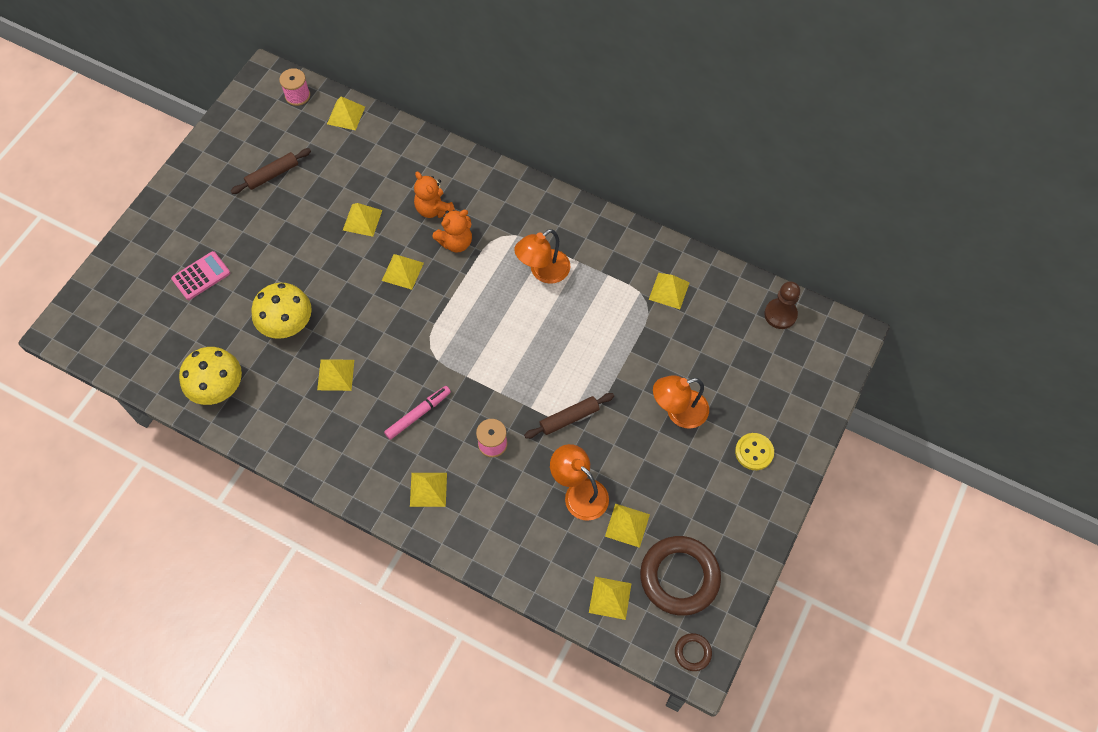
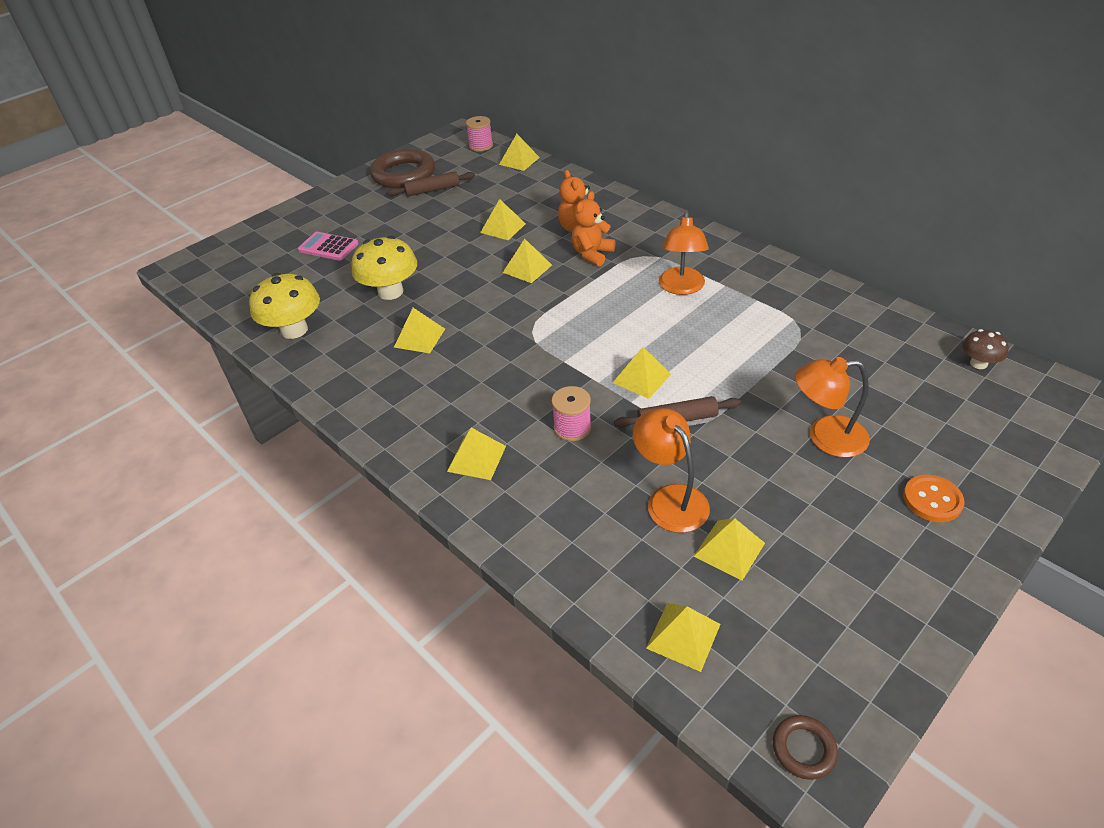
camera: 20 degrees right, 20 degrees down
(201, 276) = (328, 247): pink calculator -> pink calculator turned 135 degrees counterclockwise
(418, 414) = (494, 385): pink marker -> none
(456, 242) = (592, 254): orange teddy bear -> orange teddy bear turned 135 degrees clockwise
(543, 271) = (681, 288): orange lamp -> orange lamp turned 60 degrees counterclockwise
(669, 291) = (830, 322): yellow pyramid -> yellow pyramid (642, 378)
(679, 577) = (797, 632): brown ring -> brown ring (403, 174)
(754, 452) = (932, 500): yellow button -> orange button
(780, 314) = (978, 363): brown pawn -> brown mushroom

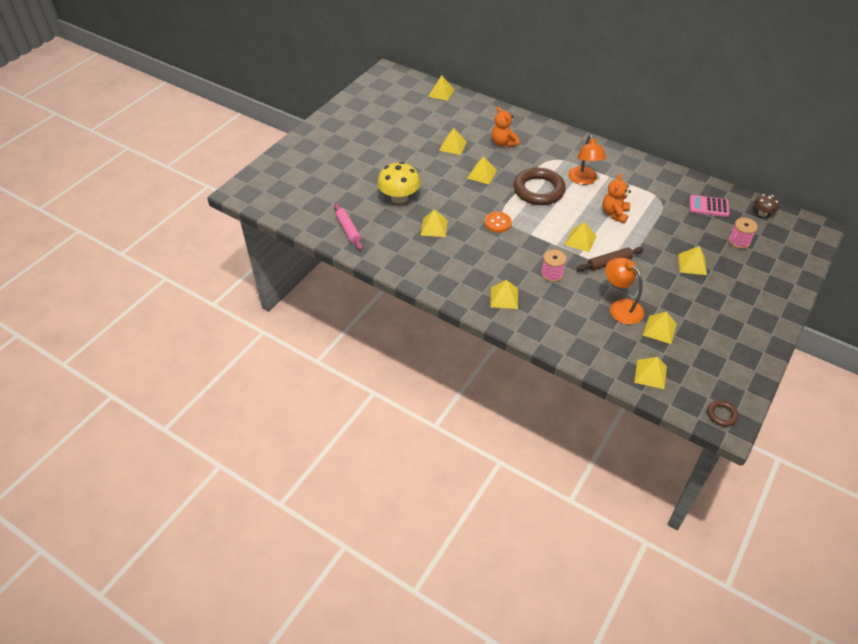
camera: 15 degrees left, 5 degrees up
(294, 330) = (348, 230): yellow mushroom -> pink rolling pin
(328, 247) = (338, 169): pink calculator -> pink calculator (708, 206)
(403, 174) = (363, 108): brown ring -> brown ring (538, 190)
(432, 190) = (390, 119): brown rolling pin -> none
(481, 146) = (408, 82): pink spool -> pink spool (739, 241)
(592, 254) = (519, 161): orange teddy bear -> orange teddy bear (614, 214)
(825, 437) = (692, 264): orange lamp -> yellow pyramid
(932, 500) = (754, 291): orange button -> orange button (497, 223)

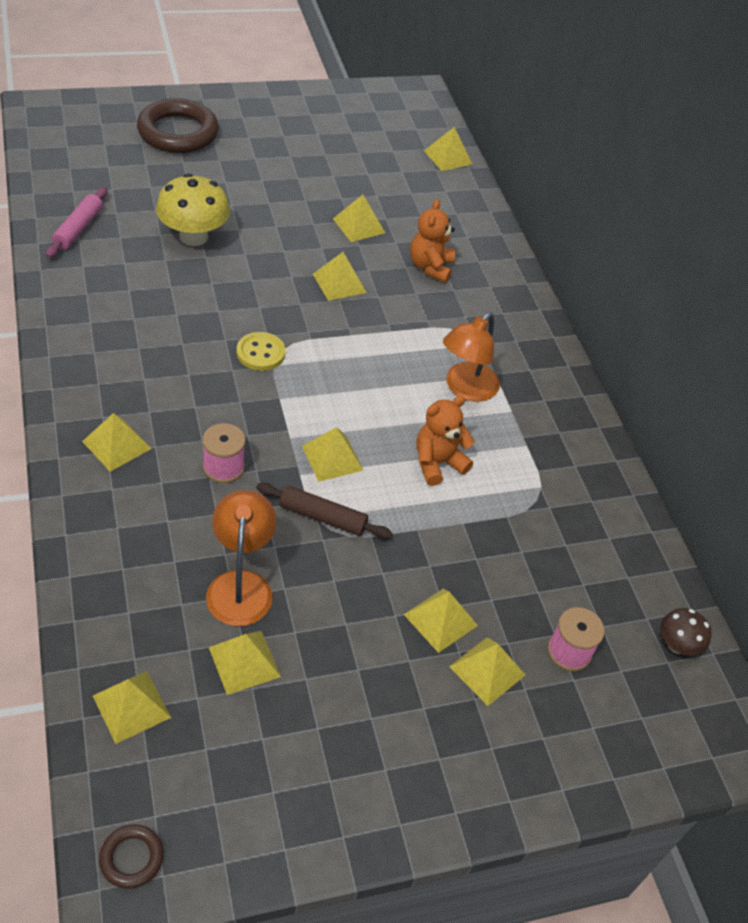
camera: 35 degrees right, 0 degrees up
(434, 227) = (176, 299): yellow pyramid -> yellow pyramid (487, 670)
(497, 223) = (260, 353): orange button -> yellow button
(538, 190) = (381, 355): brown ring -> brown ring (178, 132)
(708, 206) = (600, 565): pink calculator -> none

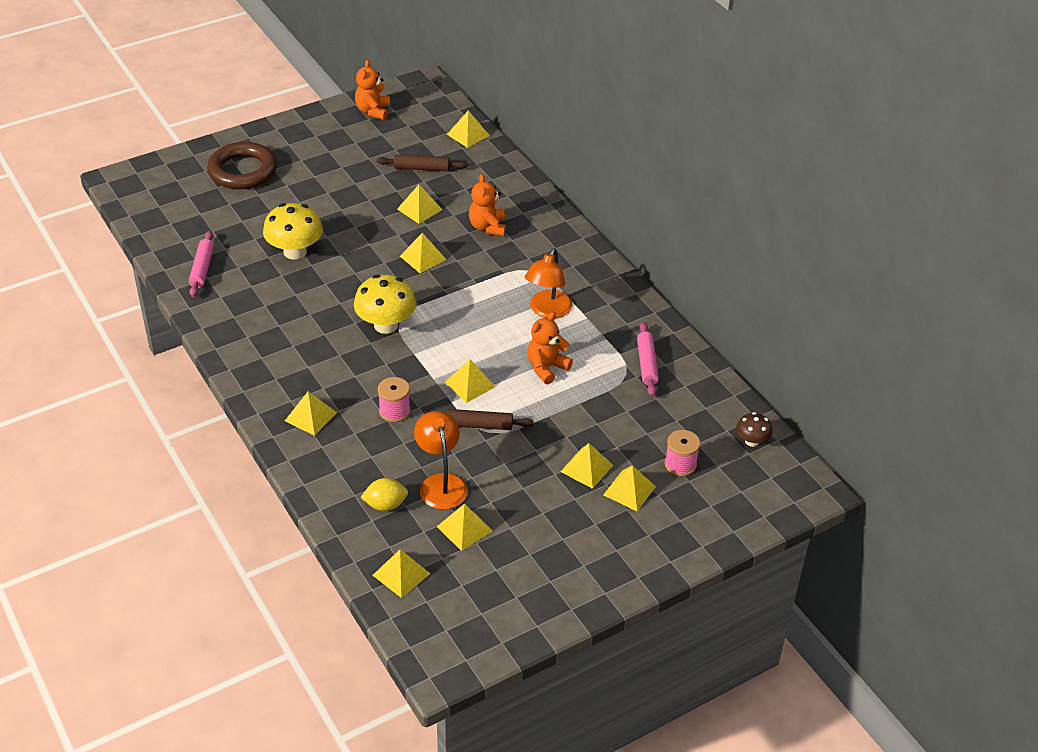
camera: 10 degrees left, 5 degrees down
(131, 858) = (442, 656): brown ring -> none
(155, 595) = (385, 505): none -> yellow lemon
(260, 353) = (386, 325): yellow button -> yellow mushroom
(351, 105) = (373, 111): none -> orange teddy bear
(380, 180) = (422, 168): none -> brown rolling pin
(568, 493) = (647, 364): none -> pink rolling pin

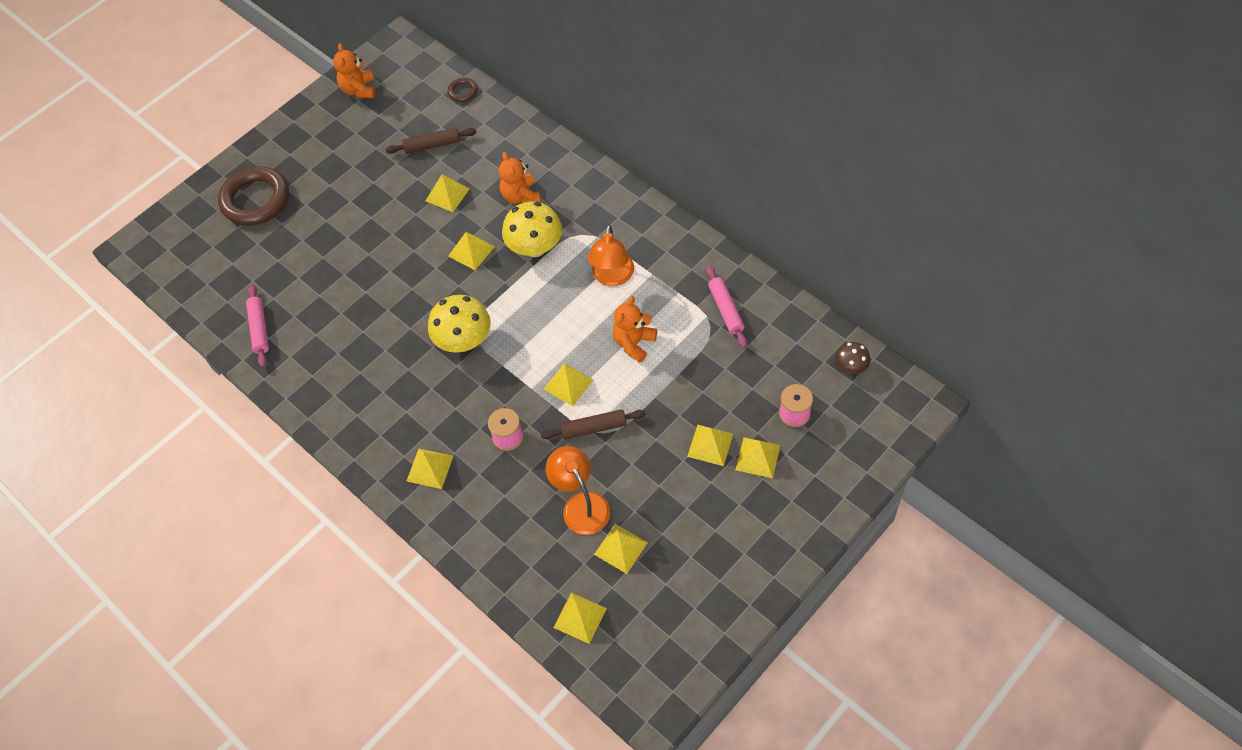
camera: 10 degrees left, 15 degrees up
(295, 251) = (344, 281): yellow mushroom -> yellow mushroom (535, 247)
(385, 505) = (537, 546): yellow lemon -> none
(468, 135) = (463, 92): yellow pyramid -> brown ring

